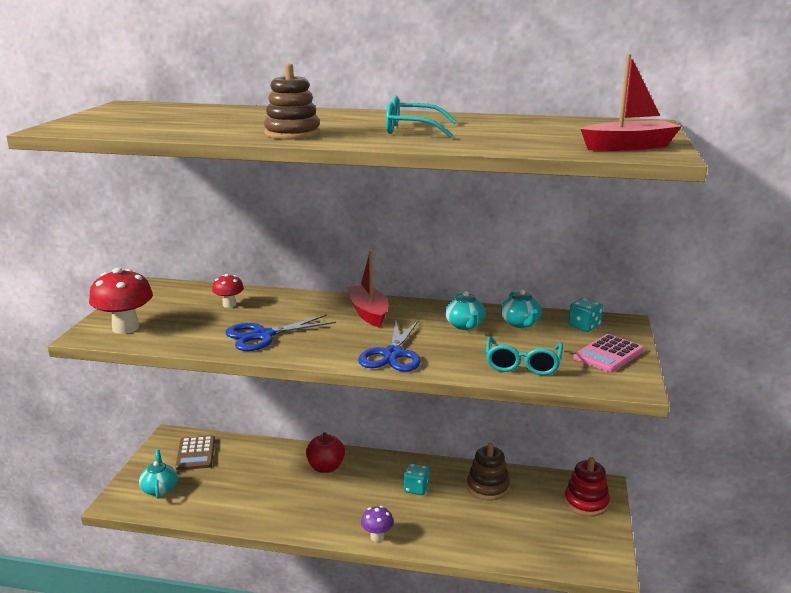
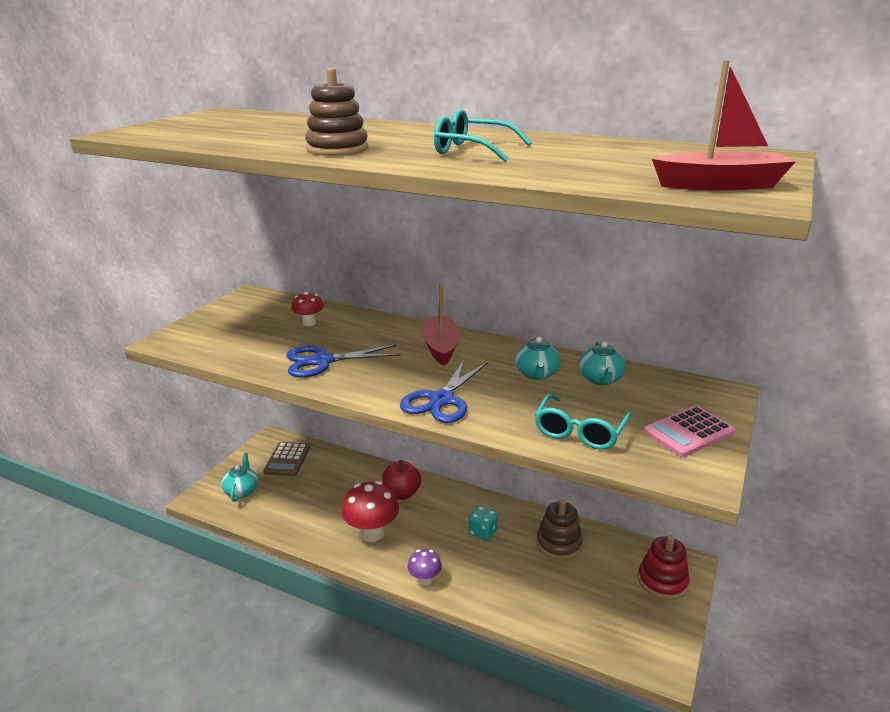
camera: 15 degrees right, 5 degrees up
(125, 328) = (201, 337): red mushroom -> red mushroom (372, 533)
(584, 326) = (674, 391): turquoise dice -> none

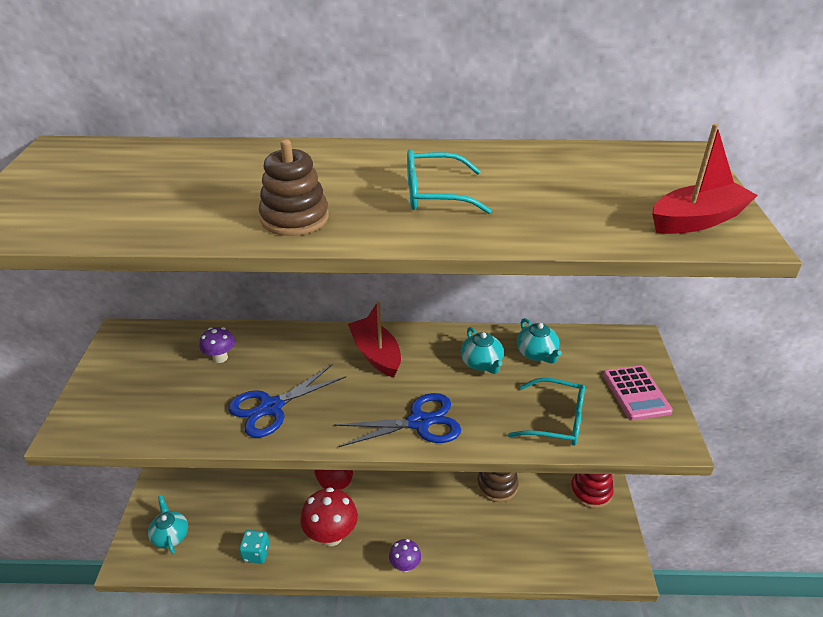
camera: 25 degrees left, 10 degrees up
(287, 459) = (198, 482): brown calculator -> none
(309, 323) = (220, 358): red mushroom -> purple mushroom
(441, 400) = (419, 422): blue scissors -> blue scissors turned 105 degrees counterclockwise
(483, 532) = (429, 497): turquoise dice -> turquoise dice (256, 553)
(580, 431) = (556, 420): turquoise glasses -> turquoise glasses turned 75 degrees counterclockwise
(688, 432) = (636, 393): pink calculator -> pink calculator turned 45 degrees counterclockwise

